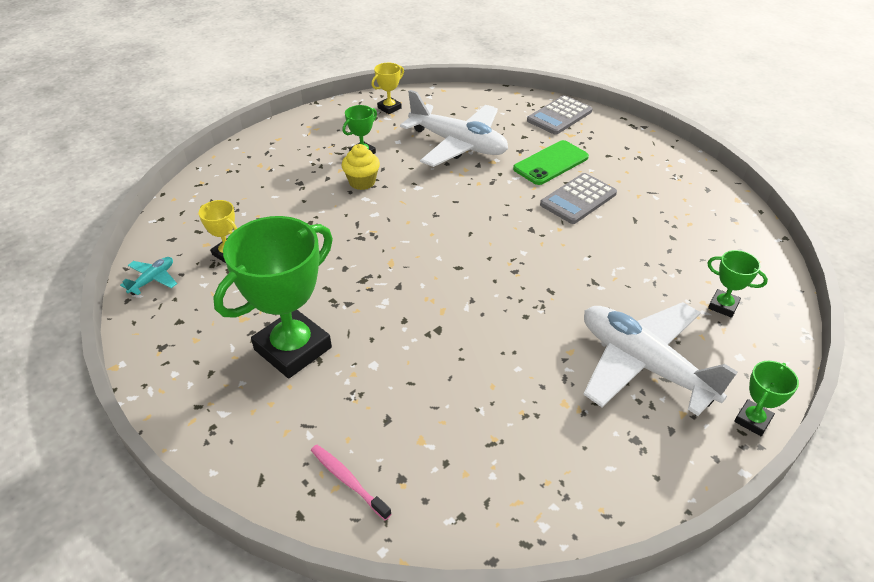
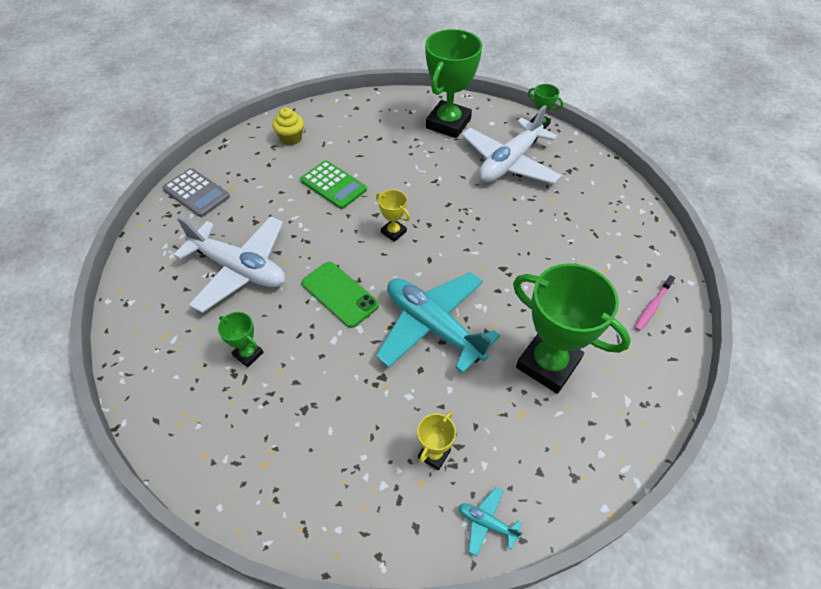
camera: 95 degrees left, 10 degrees up
(362, 182) = (305, 346): yellow cupcake -> yellow cupcake (291, 138)
(365, 263) = (433, 326): none -> turquoise plane
(389, 108) = (150, 339): yellow trophy -> yellow trophy (393, 232)
(458, 144) = (239, 269): white plane -> white plane turned 90 degrees clockwise
(551, 163) = (278, 200): green phone -> green phone (340, 294)
(578, 199) = (333, 185): grey calculator -> green calculator
(723, 306) = (448, 123): green trophy -> green trophy, size x2.18

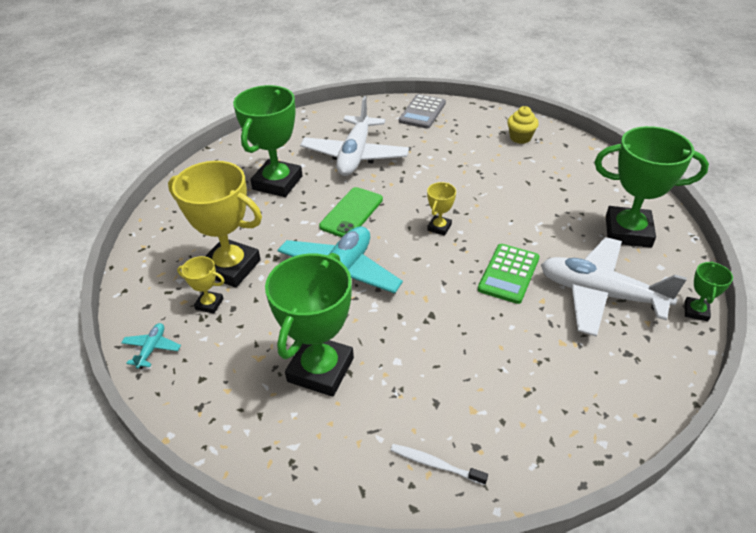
camera: 75 degrees right, 10 degrees down
(248, 354) = (277, 183): green trophy -> green trophy, size x2.18
(333, 185) = (477, 177): green calculator -> green calculator (509, 274)
(382, 425) = (231, 267): none -> yellow trophy
(652, 306) = (435, 464): pink toothbrush -> white toothbrush

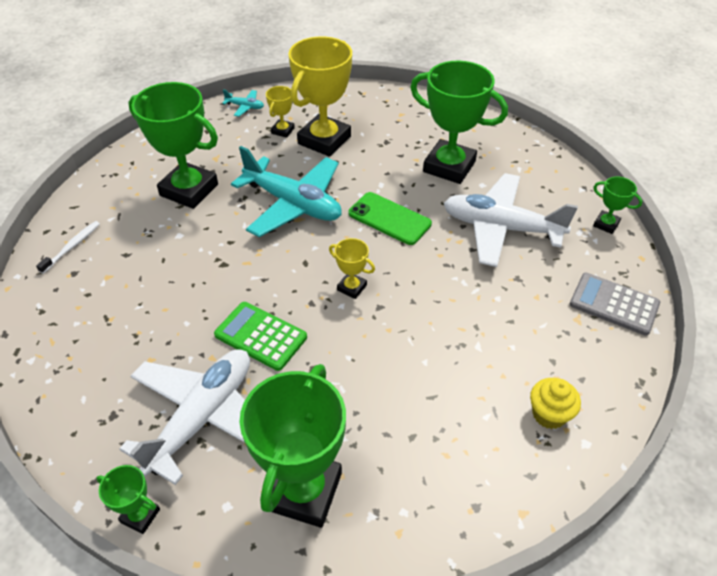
camera: 95 degrees right, 5 degrees up
(345, 111) = (606, 224): none -> green trophy

